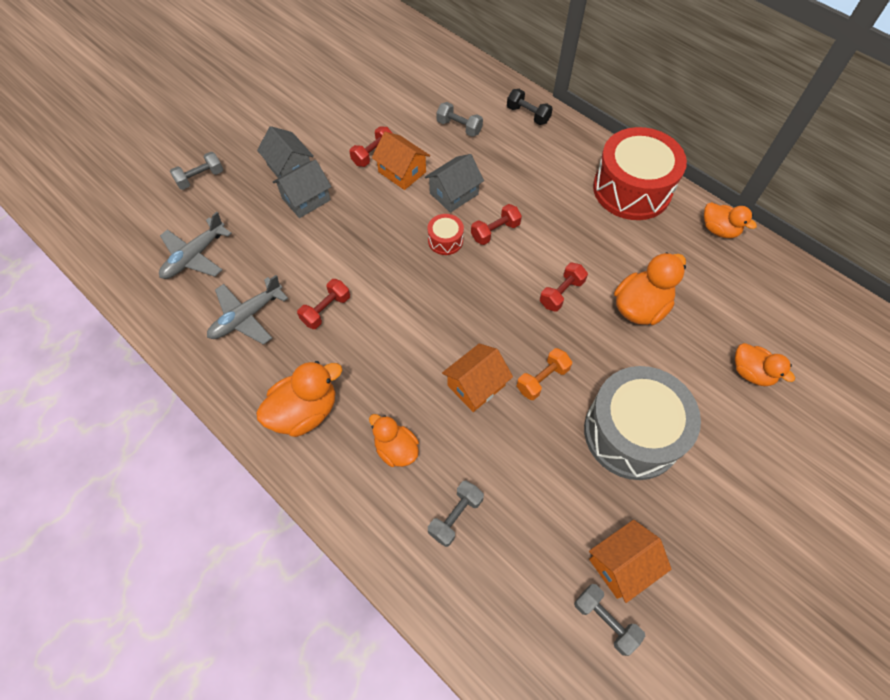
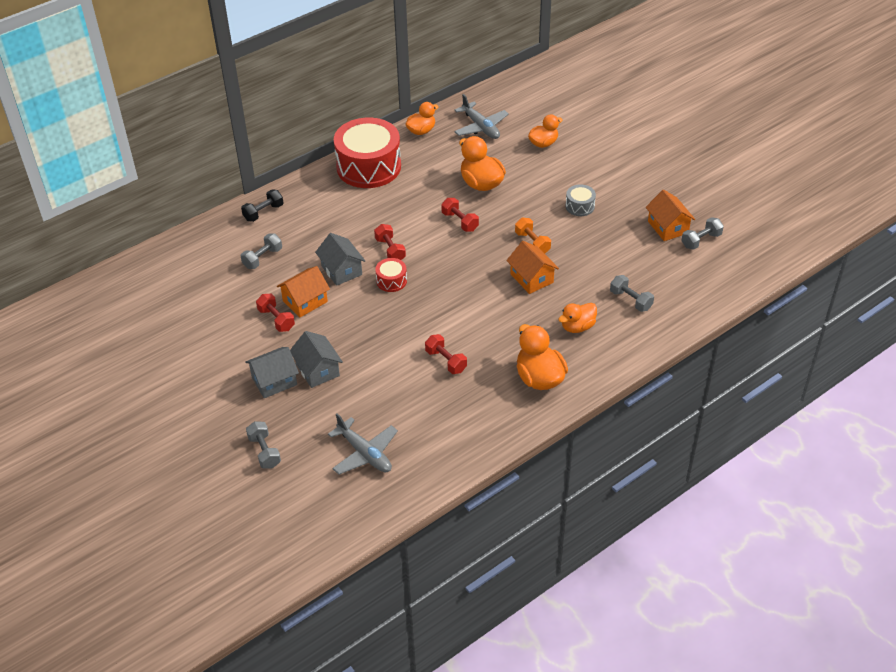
camera: 80 degrees left, 15 degrees down
(247, 317) = (442, 414): grey plane -> grey plane (481, 127)
(632, 433) = (580, 206): grey drum -> grey drum, size x0.43

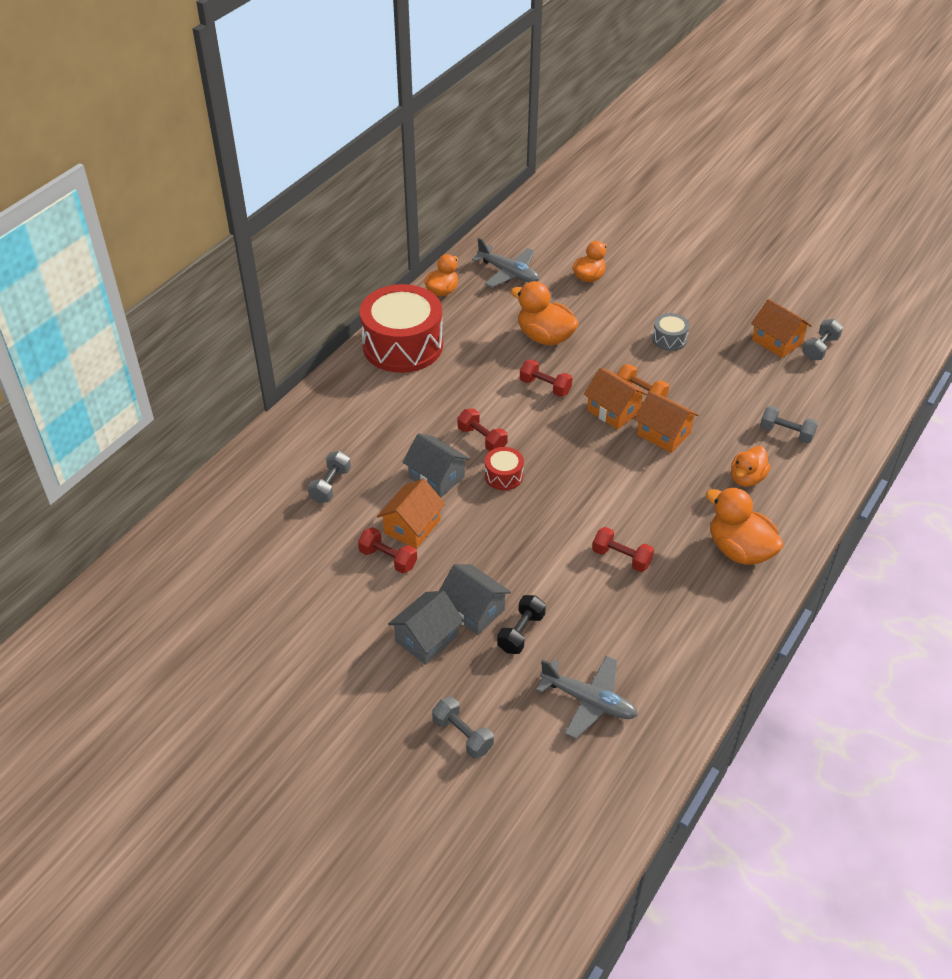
camera: 20 degrees left, 0 degrees up
(263, 212) = (302, 428): black dumbbell -> black dumbbell (521, 632)
(502, 252) = (613, 411): none -> orange house

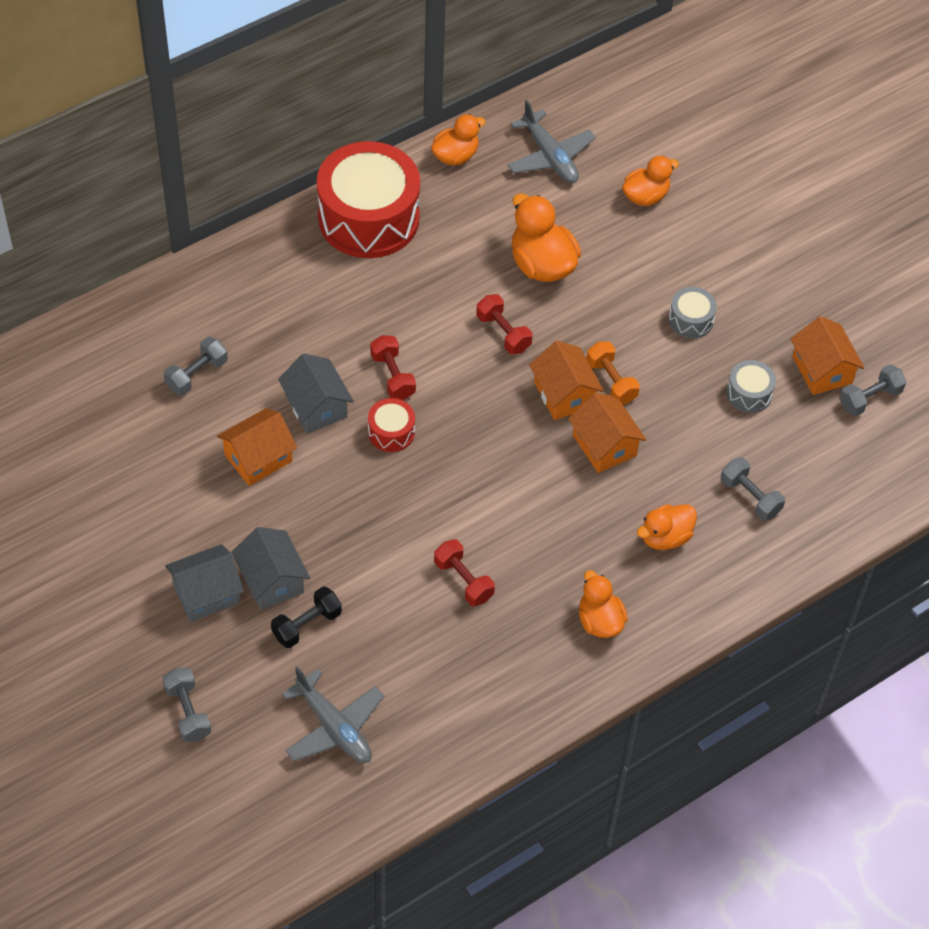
camera: 20 degrees right, 10 degrees up
(388, 558) = (213, 486): red dumbbell -> none
(739, 370) = (749, 393): none -> grey drum
(739, 550) = (600, 621): orange duck -> orange duck, size x0.65

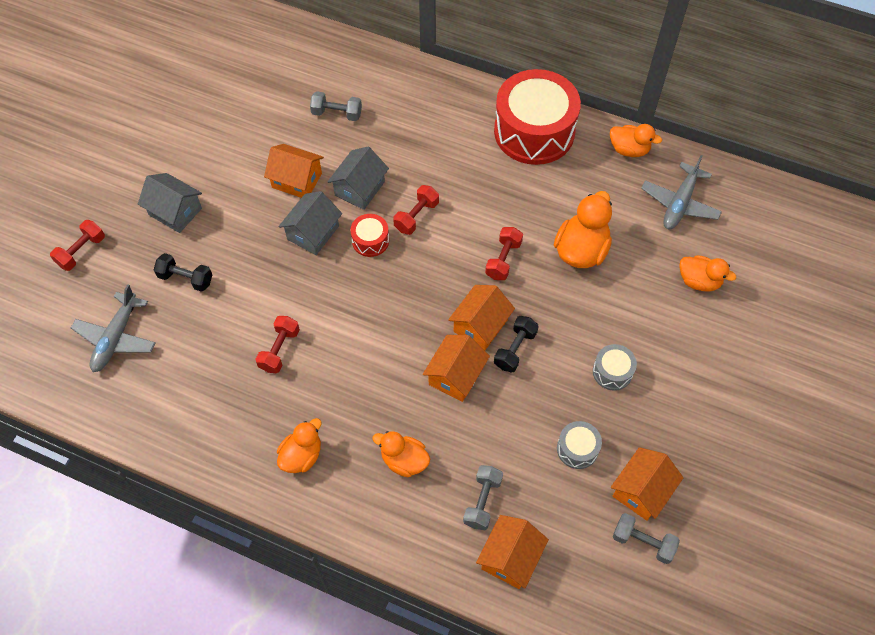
camera: 60 degrees right, 5 degrees up
(188, 712) = (81, 251): grey dumbbell -> red dumbbell
(272, 580) = (208, 240): grey house -> grey house (313, 233)
(611, 381) = (515, 349): orange dumbbell -> black dumbbell
(819, 506) = (510, 558): none -> orange house

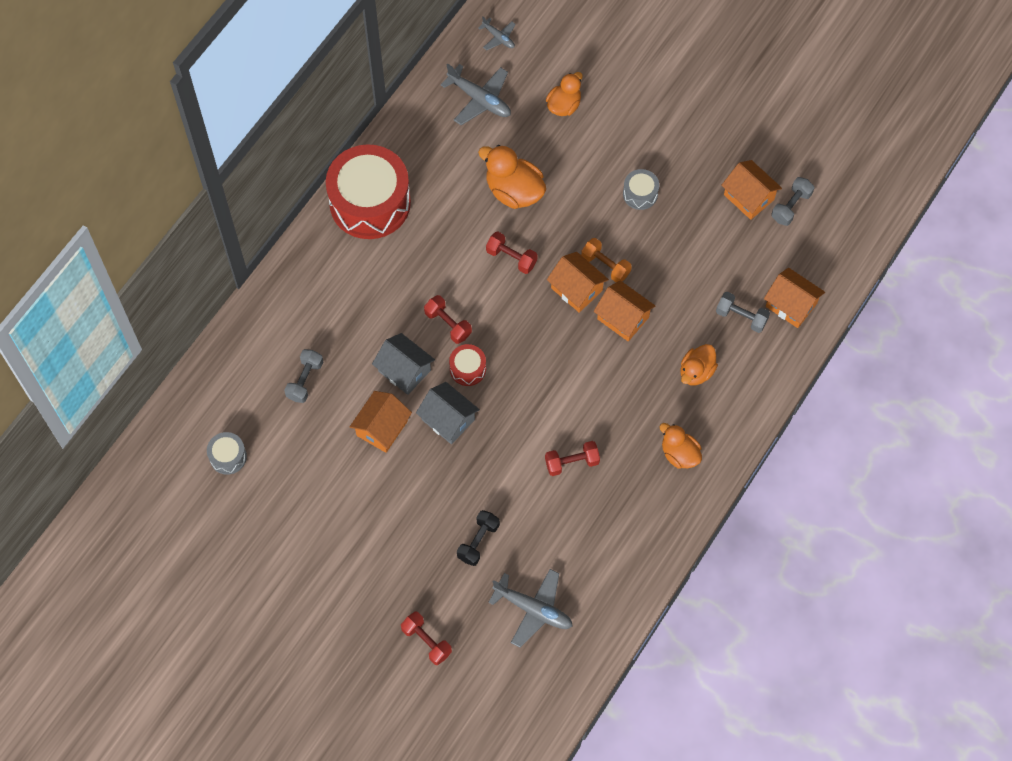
camera: 80 degrees left, 5 degrees up
(175, 211) = (396, 548): grey house -> none
(279, 350) = (572, 462): red dumbbell -> red dumbbell turned 45 degrees counterclockwise
(515, 349) = (605, 265): black dumbbell -> orange dumbbell
(577, 449) = (706, 236): grey drum -> grey drum (228, 457)
(629, 149) = (410, 126): orange duck -> none
(760, 209) = (498, 37): none -> grey plane

